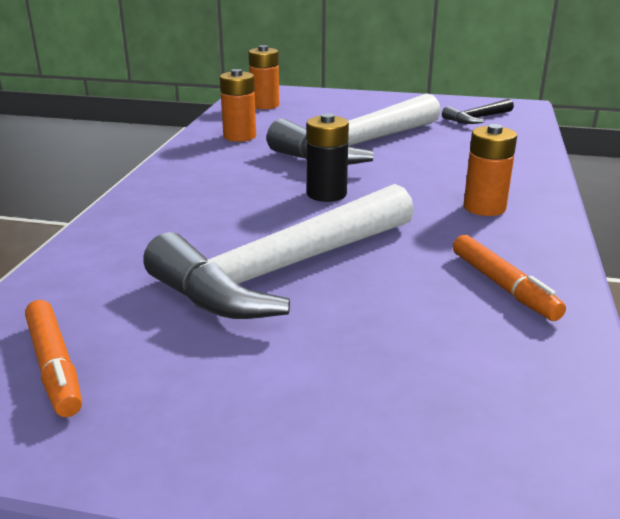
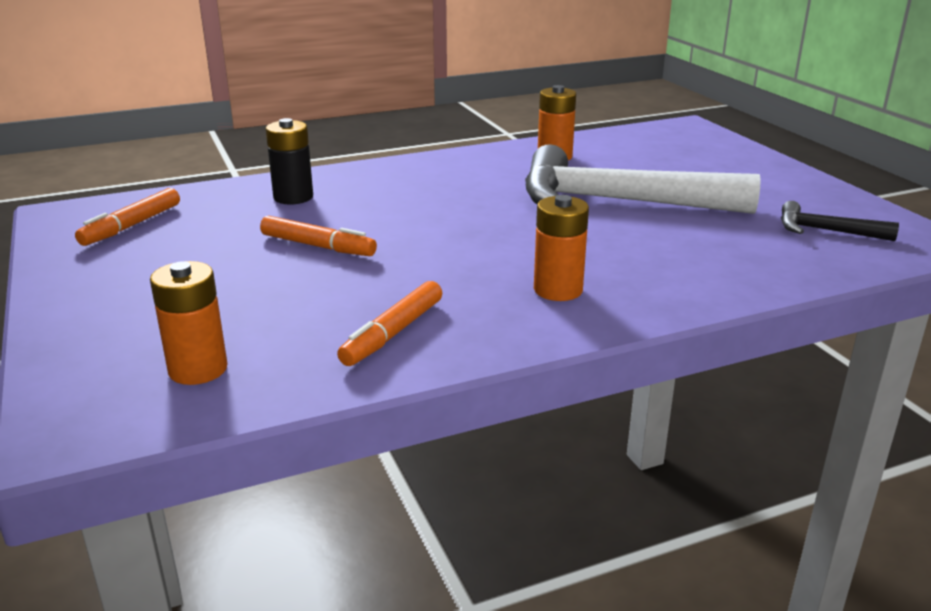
camera: 55 degrees right, 0 degrees up
(265, 105) = (652, 140): orange battery -> orange battery (198, 369)
(282, 271) = (318, 246): white hammer -> orange marker
(326, 194) = (482, 221): black battery -> black battery (293, 197)

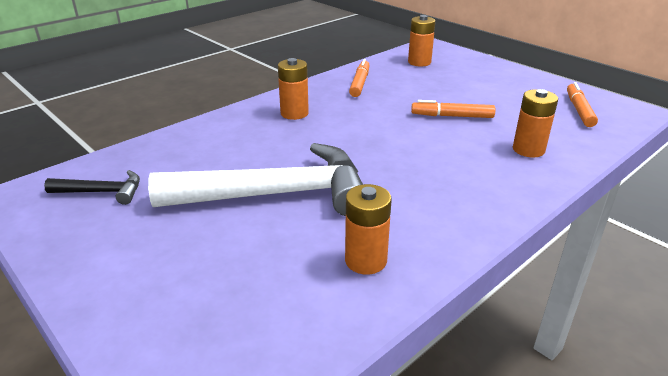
camera: 160 degrees right, 5 degrees up
(293, 197) = (528, 150): black battery -> orange battery

